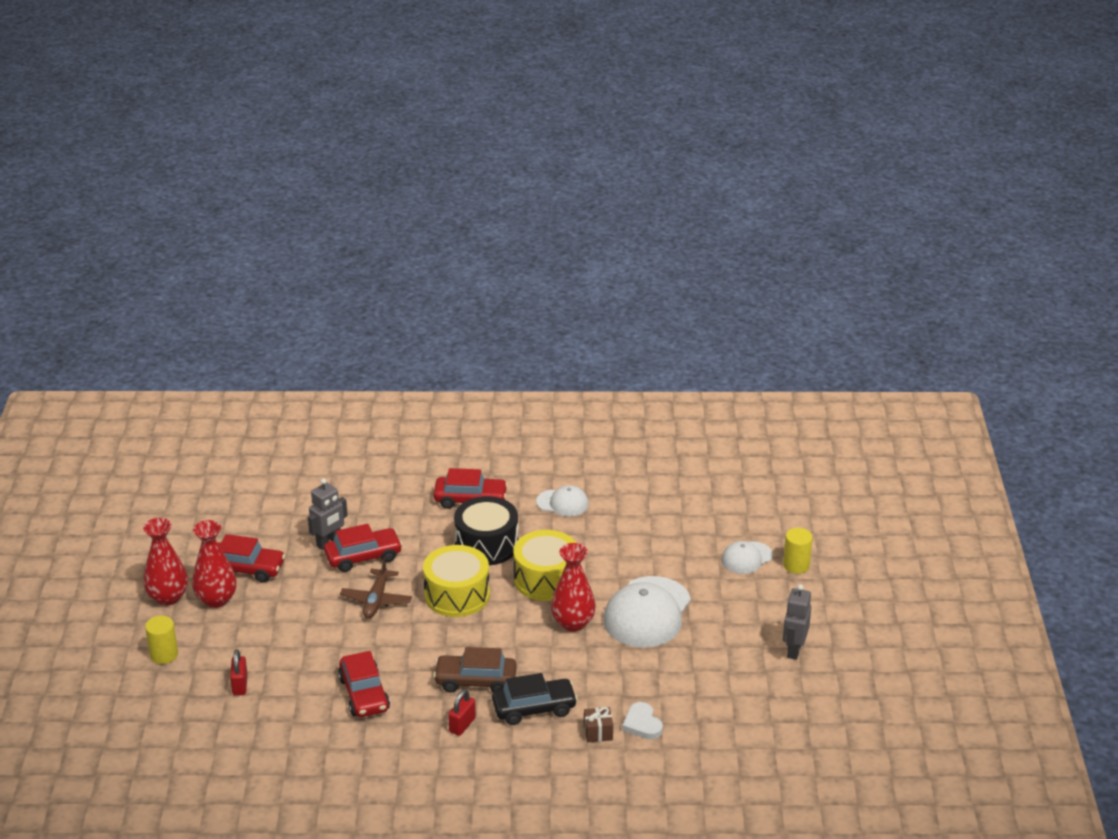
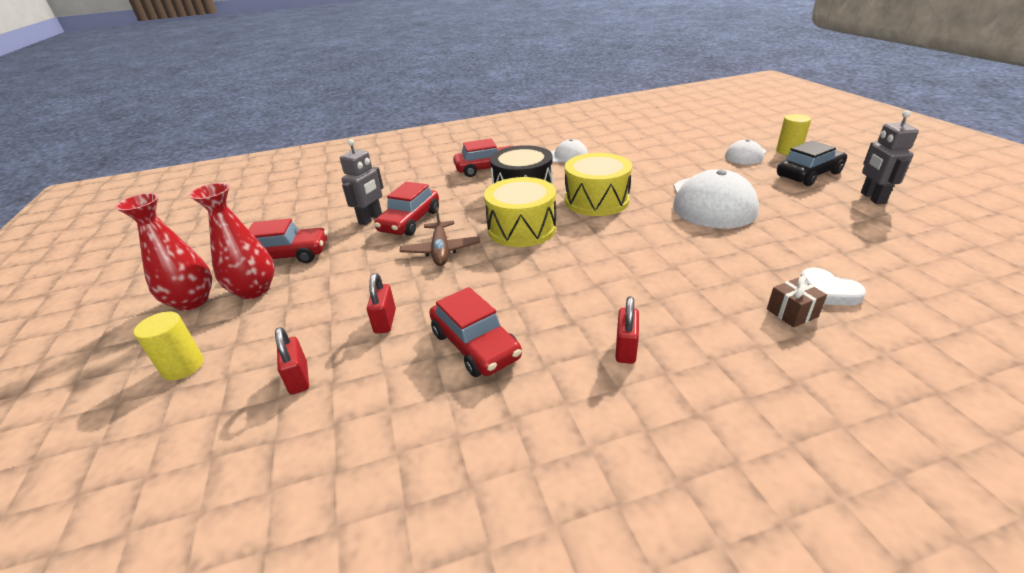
camera: 15 degrees left, 0 degrees up
(309, 657) = (385, 321): none -> red padlock
(363, 556) = (410, 221): red car -> red car turned 150 degrees clockwise
(475, 681) = (601, 296): brown car -> none
(534, 708) = (693, 307): black car -> black car (808, 174)
(573, 623) = (653, 224): red vase -> none

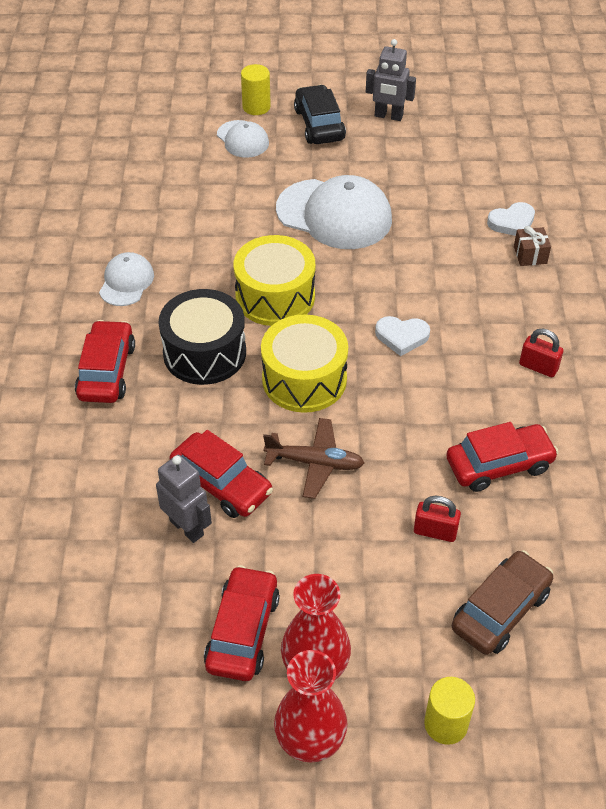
camera: 75 degrees left, 15 degrees up
(298, 378) = (500, 610): red padlock -> brown car
(600, 260) = (402, 336): none -> white heart

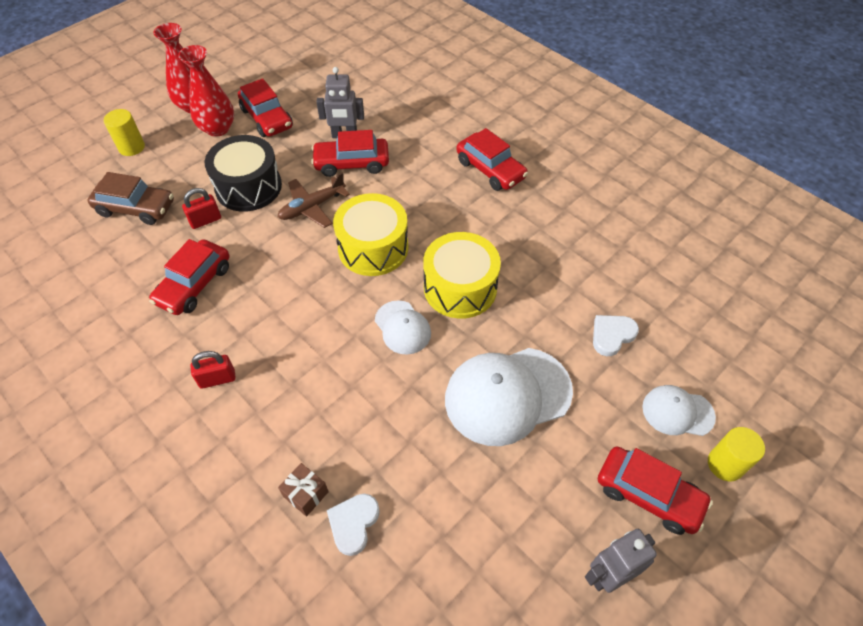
camera: 135 degrees right, 5 degrees up
(126, 282) = (562, 224): white cap -> white cap (402, 327)
(204, 352) = (453, 219): black drum -> black drum (248, 187)
(319, 124) = (648, 494): black car -> red car
(402, 336) = (341, 326): white heart -> white heart (612, 335)
(500, 610) = (136, 208): brown car -> brown car turned 75 degrees counterclockwise

